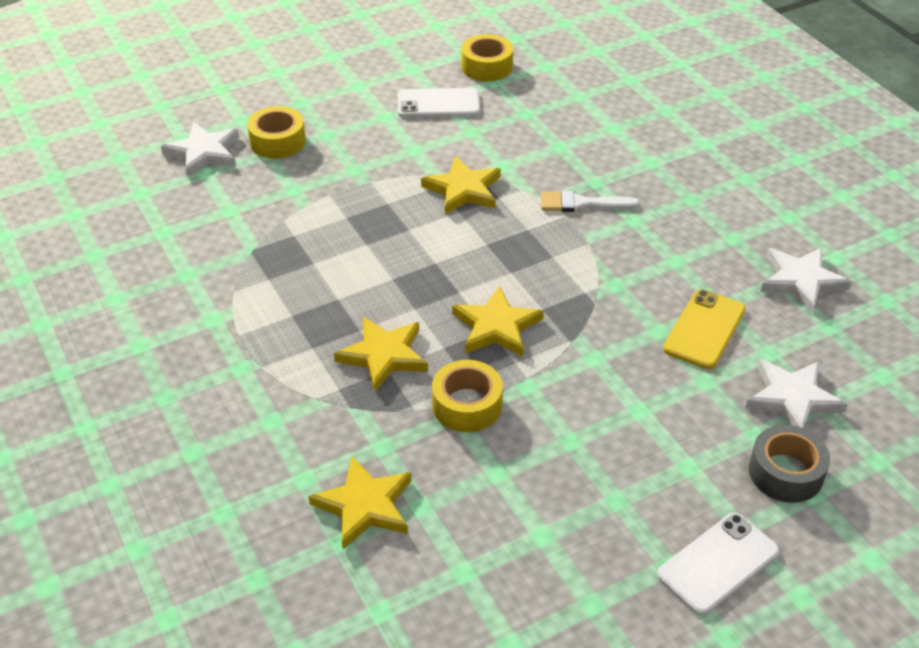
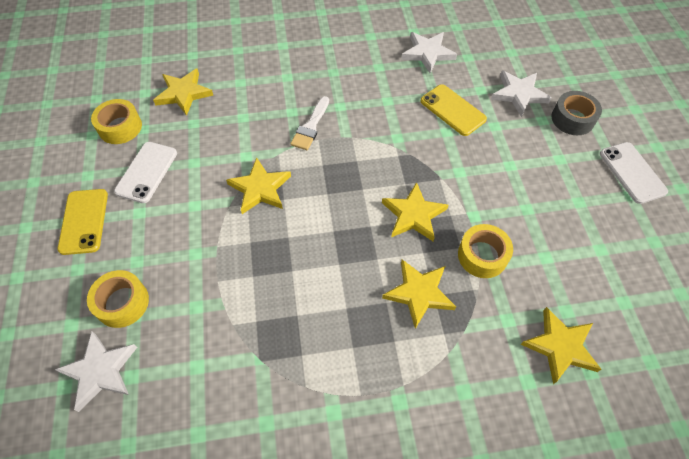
camera: 70 degrees left, 15 degrees up
(356, 86) = (84, 221): none -> yellow phone
(565, 92) = (183, 93): none -> yellow star

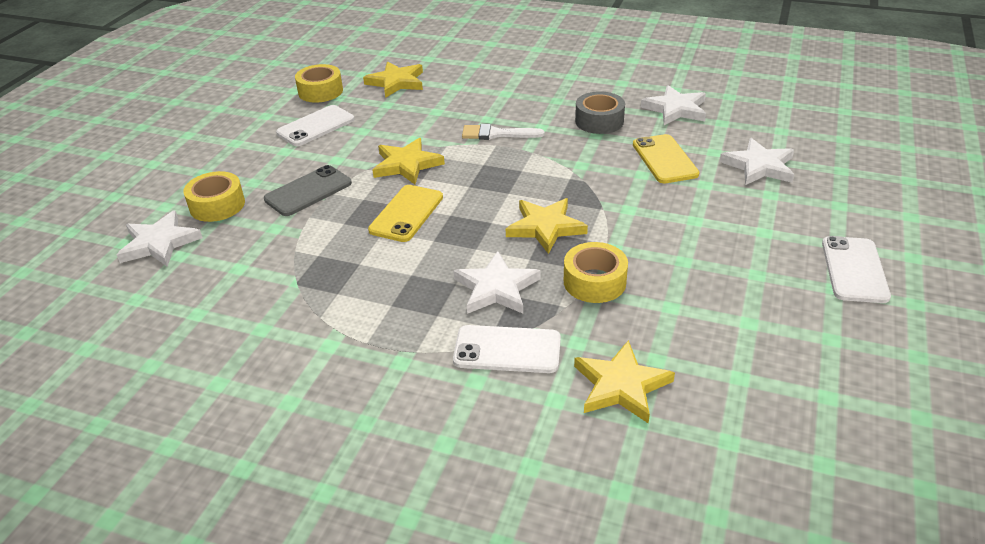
camera: 30 degrees right, 20 degrees down
(84, 221) = (235, 144): yellow phone -> yellow phone (406, 214)
(195, 252) = (308, 191): none -> grey phone
(311, 127) = (496, 134): white brush -> white brush turned 45 degrees clockwise
(419, 293) = (496, 288): yellow star -> white star
(466, 351) = (507, 350): none -> white phone
(572, 119) = (812, 203): grey tape -> grey tape (599, 121)

